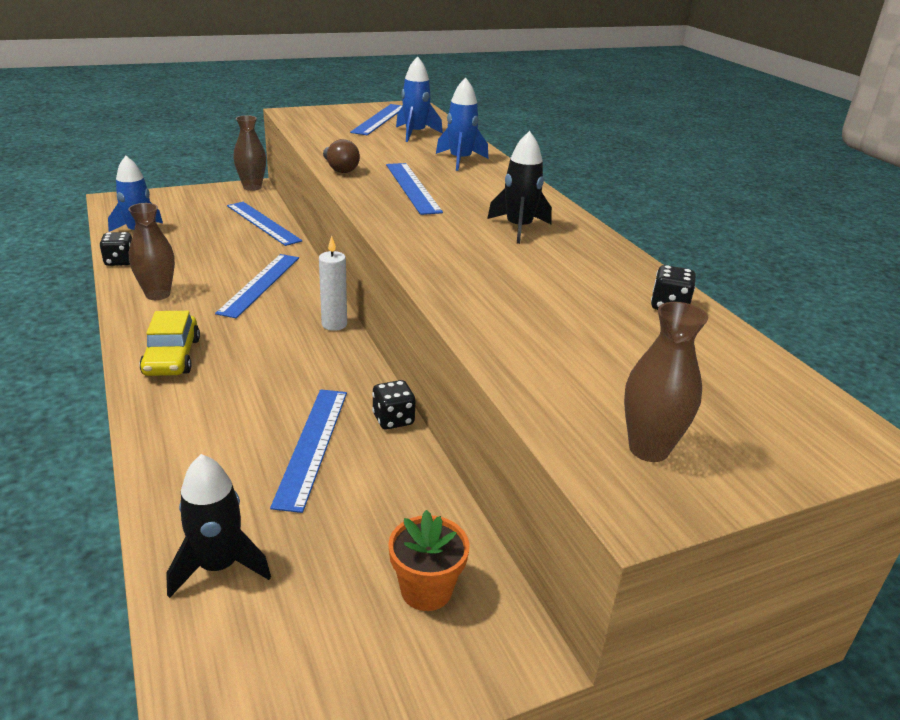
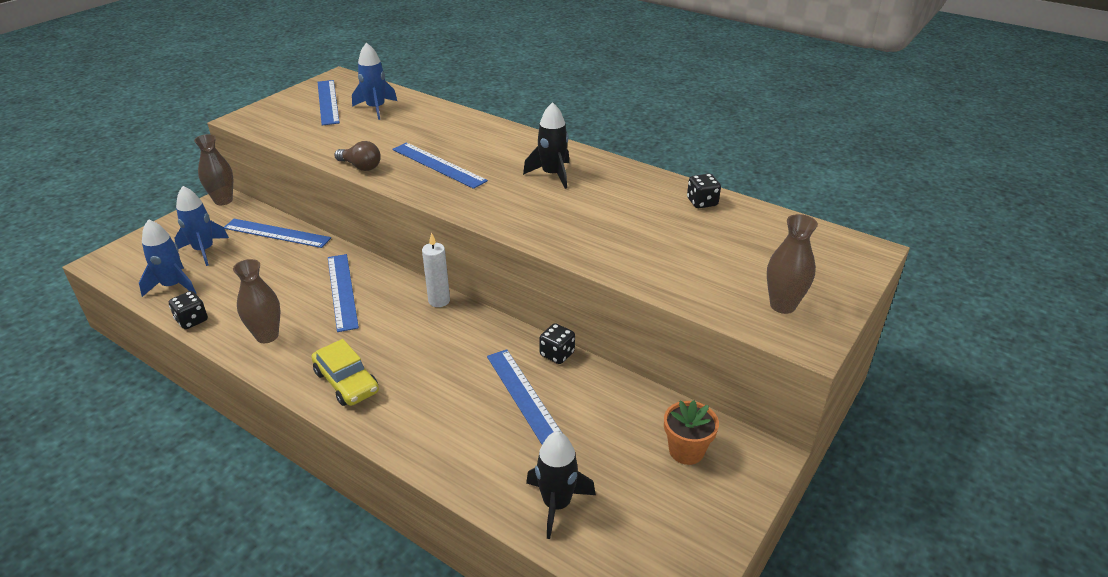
camera: 30 degrees left, 5 degrees up
(460, 160) = (442, 125): blue rocket -> blue rocket (204, 250)

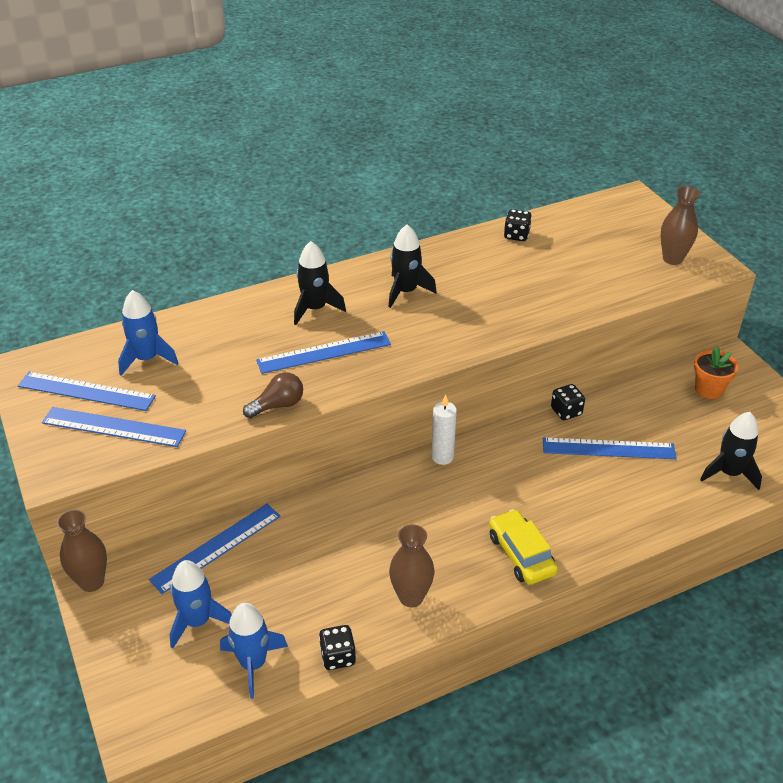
camera: 60 degrees left, 5 degrees up
(342, 291) = (375, 520): blue ruler -> blue ruler (114, 427)
(346, 382) = (521, 554): yellow car -> yellow car turned 105 degrees counterclockwise
(489, 145) = (315, 309): none -> black rocket

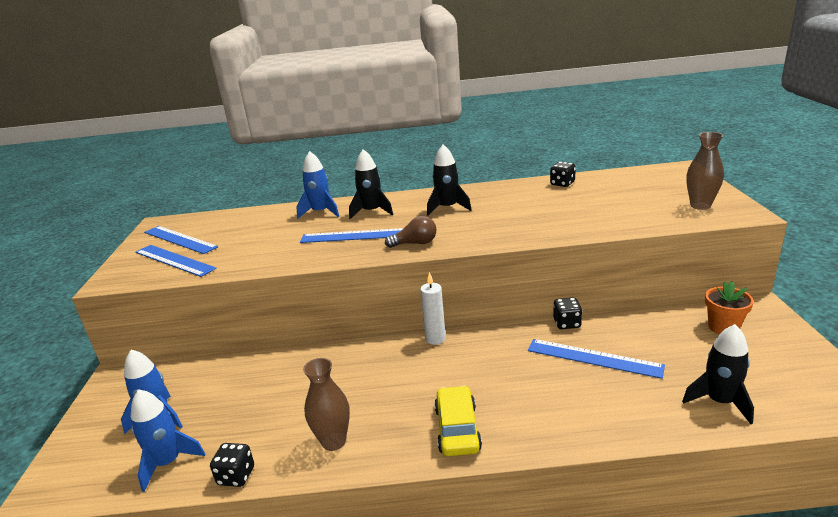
camera: 25 degrees right, 15 degrees down
(92, 582) = (118, 374): brown vase -> none
(147, 359) = (234, 227): blue rocket -> blue rocket (321, 212)
(216, 547) = (217, 369): blue ruler -> none
(278, 405) = (293, 262): brown light bulb -> brown light bulb (415, 243)

